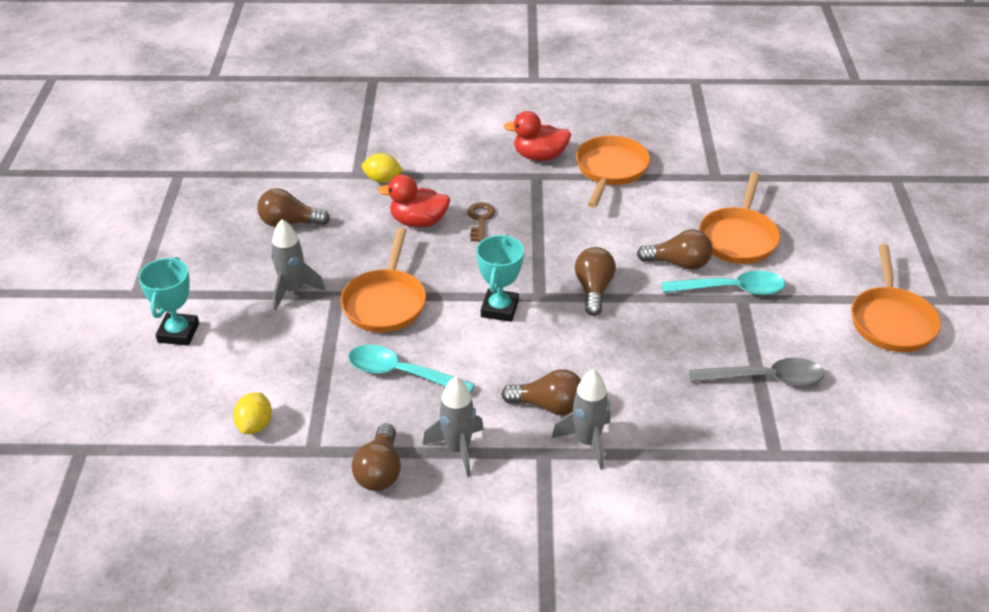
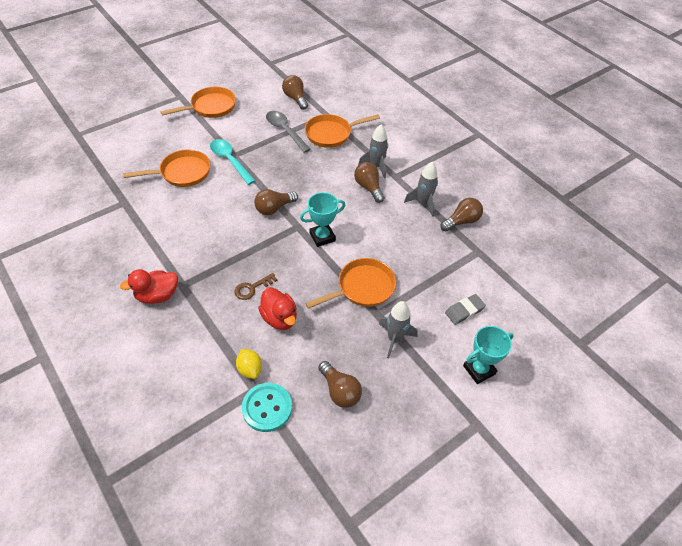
camera: 130 degrees left, 10 degrees up
(252, 371) = (464, 311): none -> grey eraser
(255, 425) = (490, 283): yellow lemon -> none
(331, 174) = (267, 408): none -> turquoise button
(401, 373) = (403, 249): turquoise spoon -> none
(539, 156) = (157, 295): red duck -> red duck turned 105 degrees clockwise
(610, 170) = (149, 252): orange pan -> orange pan (331, 134)
(678, 263) = (224, 186): brown light bulb -> brown light bulb (295, 98)

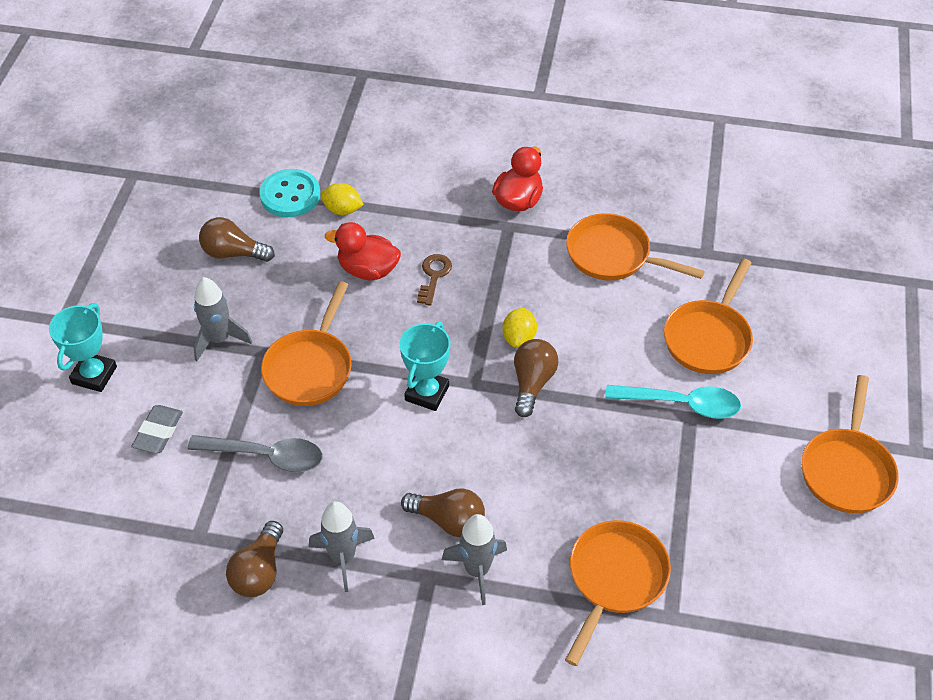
camera: 140 degrees right, 0 degrees up
(161, 232) = (613, 255): none -> orange pan
(254, 229) = (519, 338): none -> yellow lemon
(285, 131) = (686, 522): grey spoon -> grey spoon (266, 456)
(295, 98) = (763, 608): brown light bulb -> none

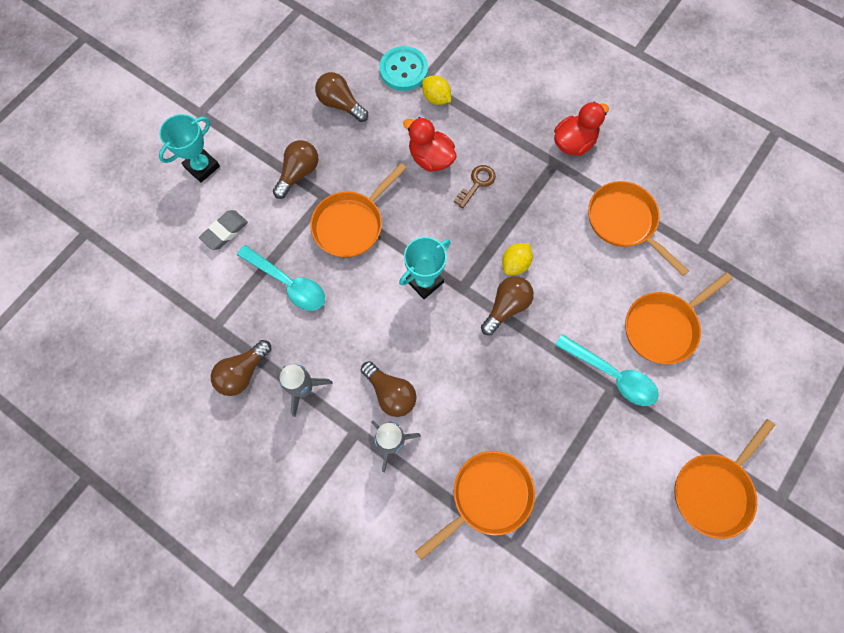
camera: 25 degrees right, 20 degrees up
(219, 339) = (298, 173): grey rocket -> brown light bulb
(266, 456) = (288, 283): grey spoon -> turquoise spoon

